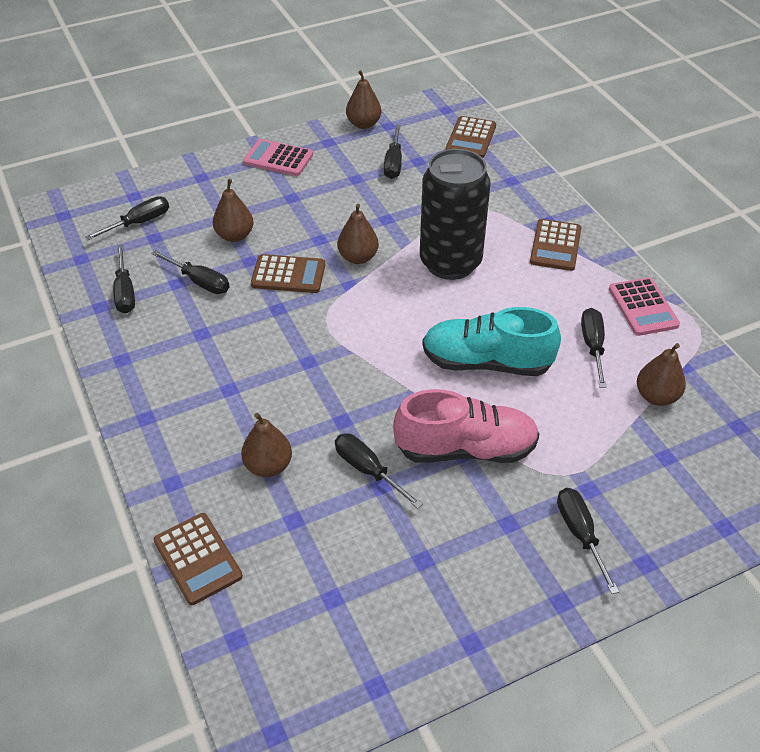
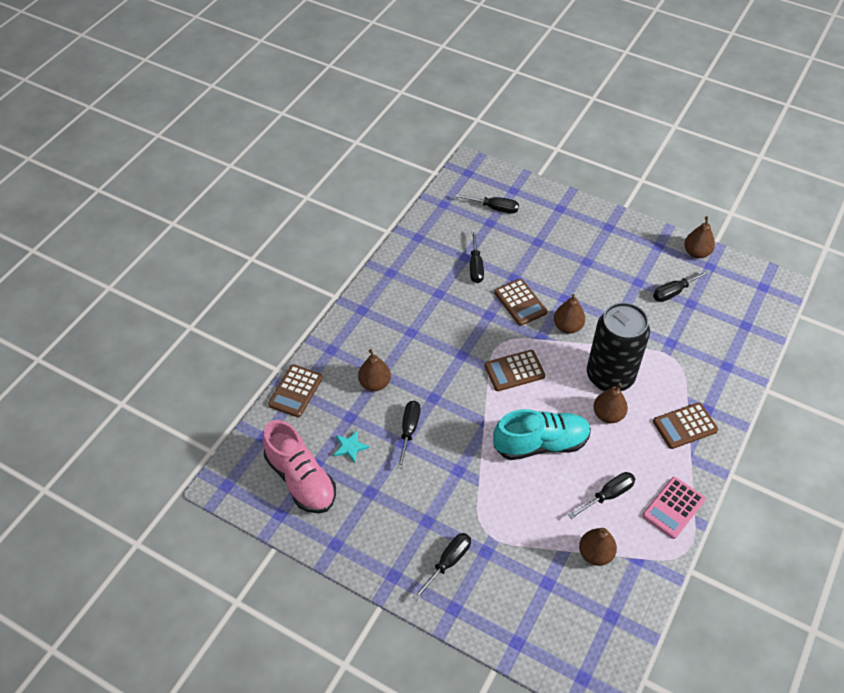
camera: 55 degrees right, 5 degrees up
(125, 292) = (437, 240): black screwdriver -> none
(235, 236) = (527, 257): brown pear -> brown pear (608, 415)
(278, 159) = (615, 232): pink calculator -> none
(339, 544) = (350, 447): none -> turquoise star
(465, 449) = (463, 470): pink shoe -> pink shoe (301, 479)
(471, 138) = (747, 318): brown calculator -> brown calculator (514, 371)
(486, 362) = (540, 444): turquoise shoe -> turquoise shoe turned 105 degrees clockwise

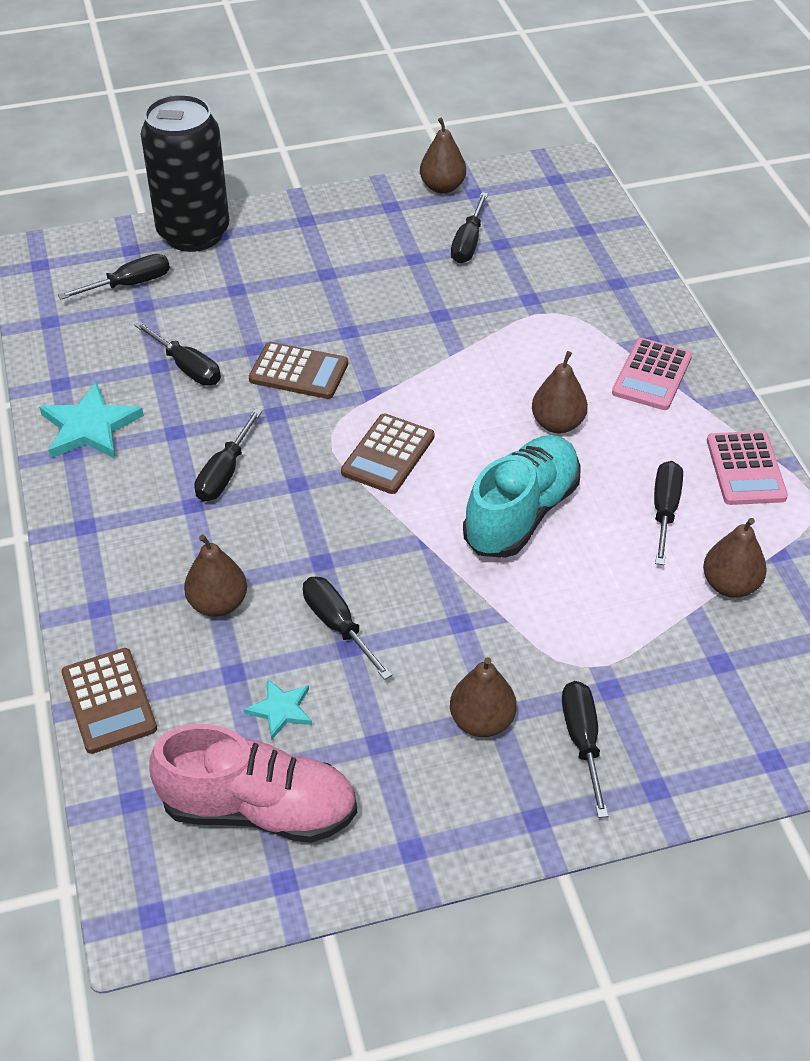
camera: 45 degrees left, 5 degrees down
(408, 266) = (90, 427): none -> turquoise star
(438, 327) = (225, 472): none -> black screwdriver
(567, 327) = (391, 360): brown pear -> brown pear (481, 721)
(610, 376) = (508, 381): black can -> black can (193, 234)
(685, 426) = (652, 375): brown calculator -> pink calculator

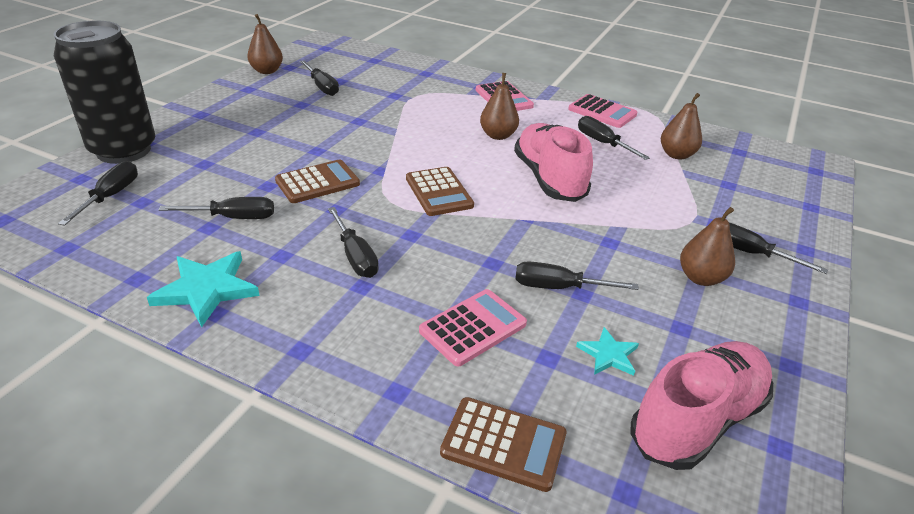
camera: 50 degrees left, 10 degrees down
(218, 604) = (473, 327): brown pear -> pink calculator
(521, 513) = (549, 179): turquoise shoe -> pink shoe

